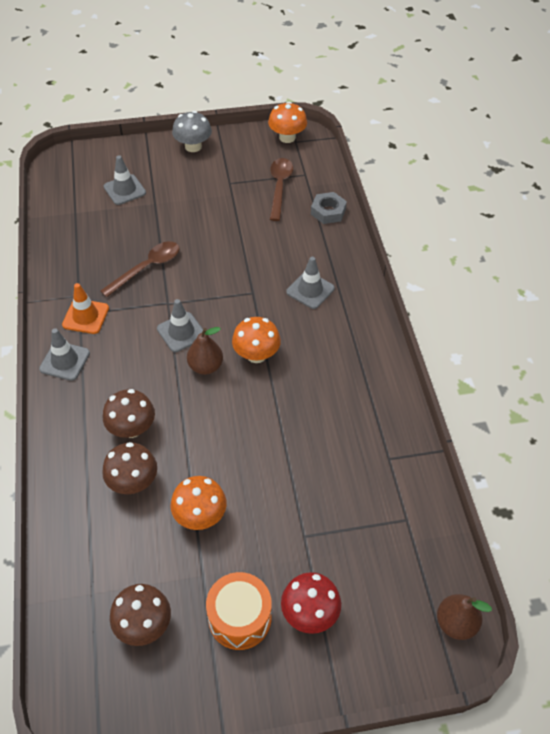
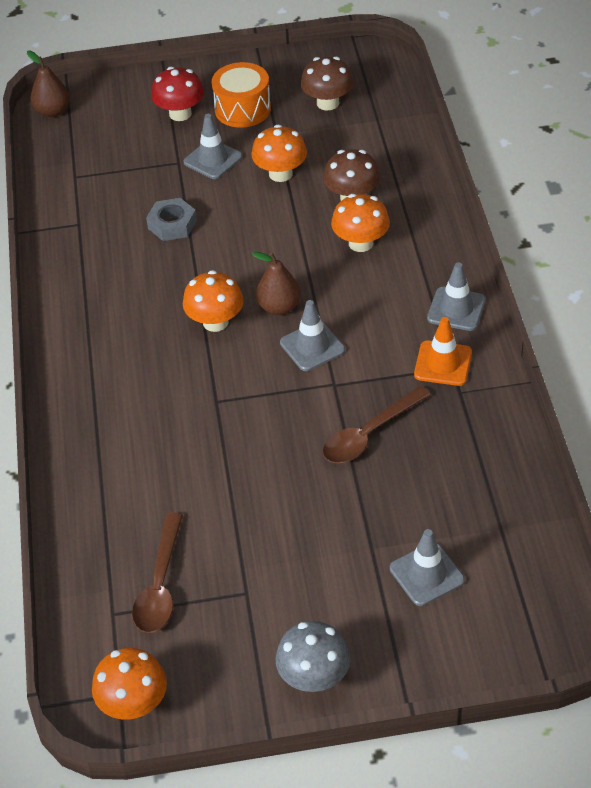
camera: 175 degrees left, 5 degrees down
(132, 428) = (361, 243): brown mushroom -> orange mushroom
(310, 290) = (135, 406): grey traffic cone -> grey traffic cone (213, 159)
(328, 211) = (86, 536): grey nut -> grey nut (172, 224)

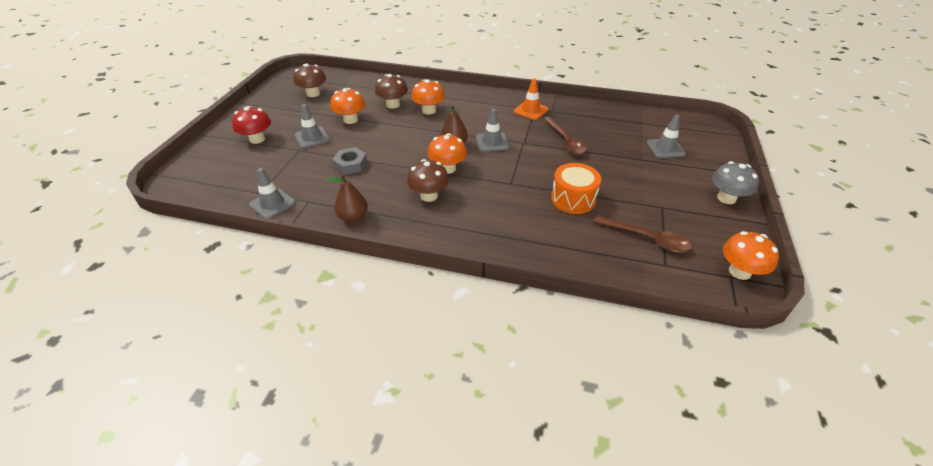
camera: 70 degrees left, 5 degrees down
(53, 111) = (183, 187): brown pear -> brown pear (353, 217)
(143, 327) = (429, 196): none -> brown mushroom
(242, 109) = (283, 118): orange drum -> orange drum (573, 199)
(456, 309) = (497, 98): grey traffic cone -> grey traffic cone (272, 204)

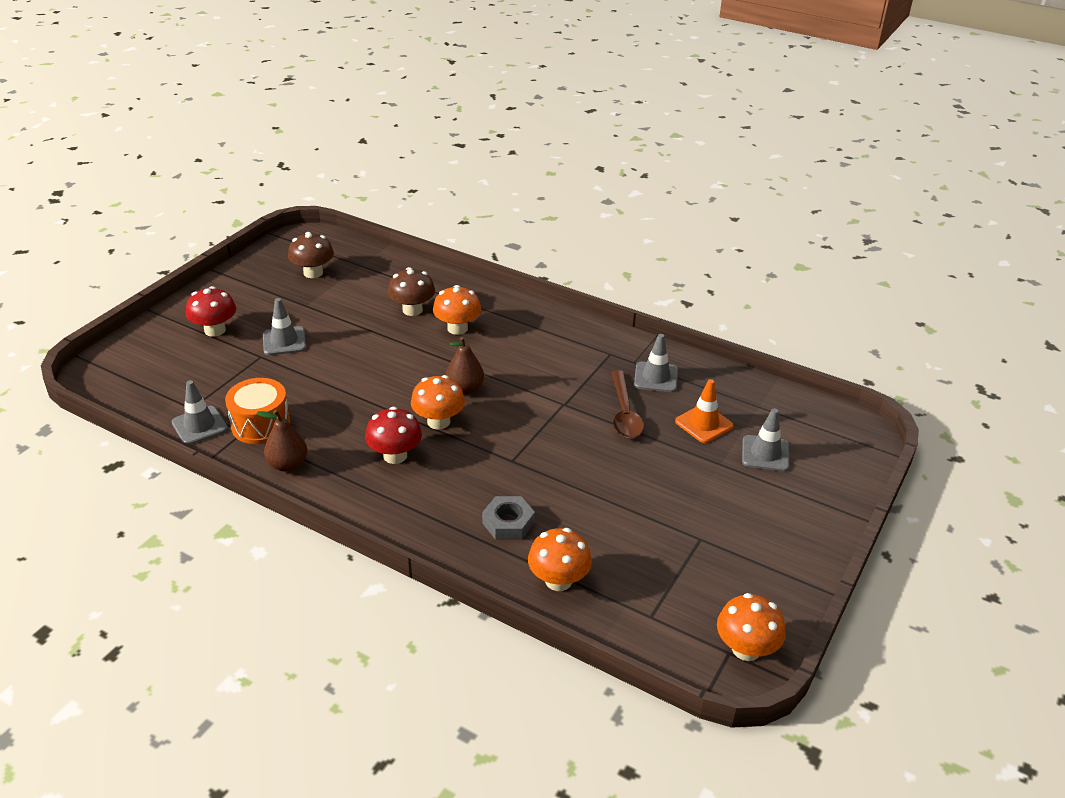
camera: 15 degrees right, 5 degrees down
(350, 120) = (345, 323): orange mushroom -> orange mushroom (558, 580)
(351, 164) = (316, 390): grey nut -> grey nut (508, 523)
(429, 196) = (395, 455): brown mushroom -> red mushroom
(492, 142) = (519, 394): grey traffic cone -> grey traffic cone (656, 377)
(531, 110) = (602, 355): orange traffic cone -> orange traffic cone (704, 424)
(573, 199) = (583, 500): orange drum -> orange drum (261, 425)
(647, 238) = (649, 577): brown spoon -> none
(726, 198) = (803, 546): grey mushroom -> none

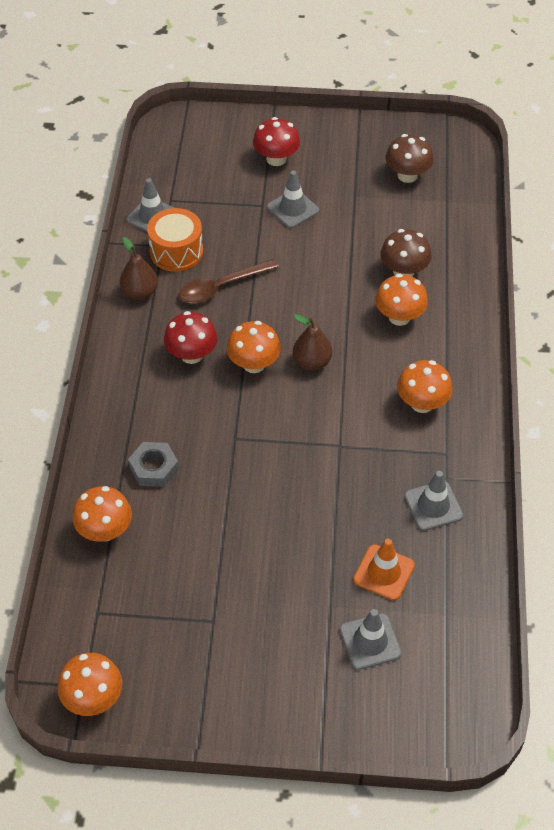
camera: 65 degrees right, 15 degrees up
(553, 348) = (422, 403): none -> orange mushroom
(624, 413) = (357, 499): brown spoon -> brown spoon (222, 287)

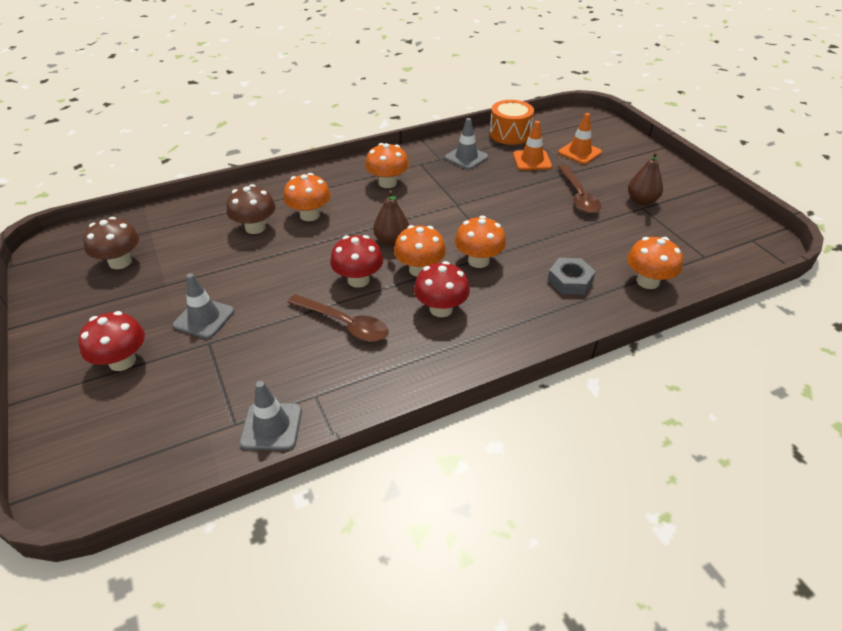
camera: 120 degrees left, 10 degrees down
(93, 698) = (752, 232): orange mushroom -> orange mushroom (478, 261)
(140, 292) = (394, 380): brown pear -> brown pear (641, 201)
(176, 251) = (316, 379): orange drum -> orange drum (510, 134)
(271, 316) = (358, 280): none -> red mushroom
(278, 571) = (578, 196): none -> brown spoon
(370, 641) = (579, 152): grey traffic cone -> orange traffic cone

